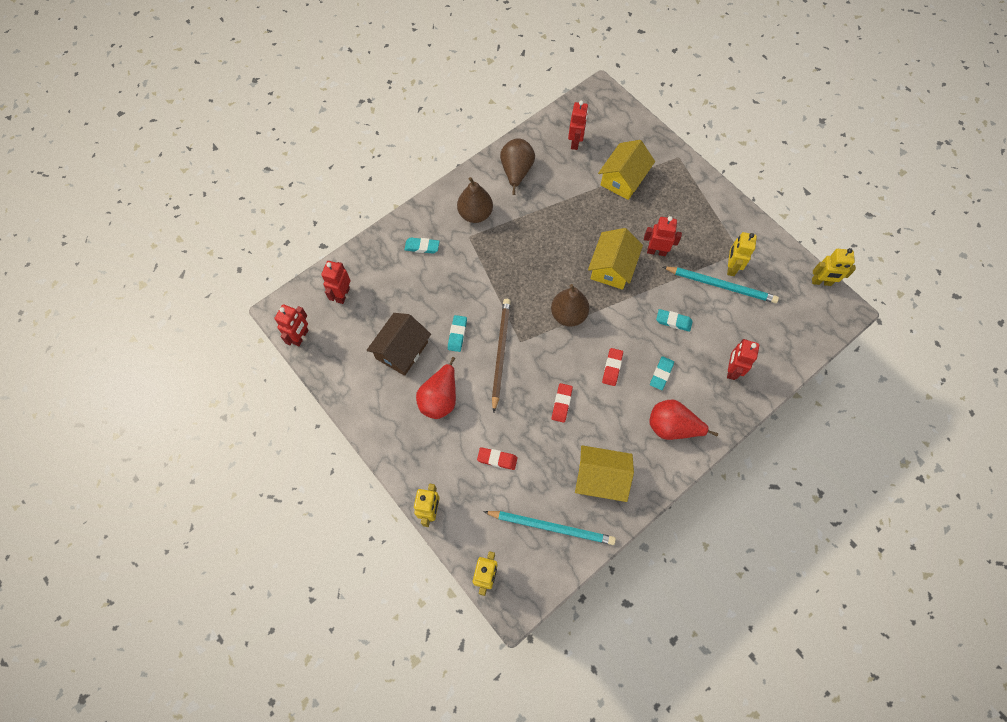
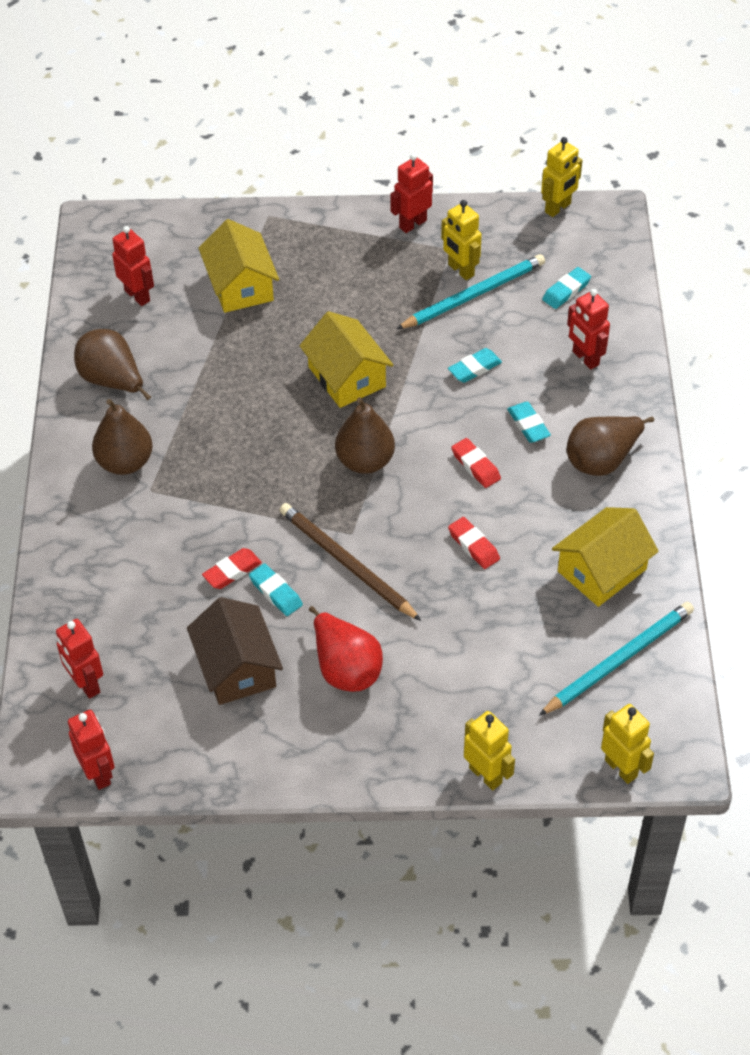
camera: 50 degrees left, 15 degrees down
(422, 247) = (110, 550): turquoise eraser -> turquoise eraser (566, 291)
(497, 459) = (483, 659): red eraser -> red eraser (232, 571)
(656, 251) = (369, 321): red robot -> red robot (412, 224)
(672, 427) = (602, 460): red pear -> brown pear

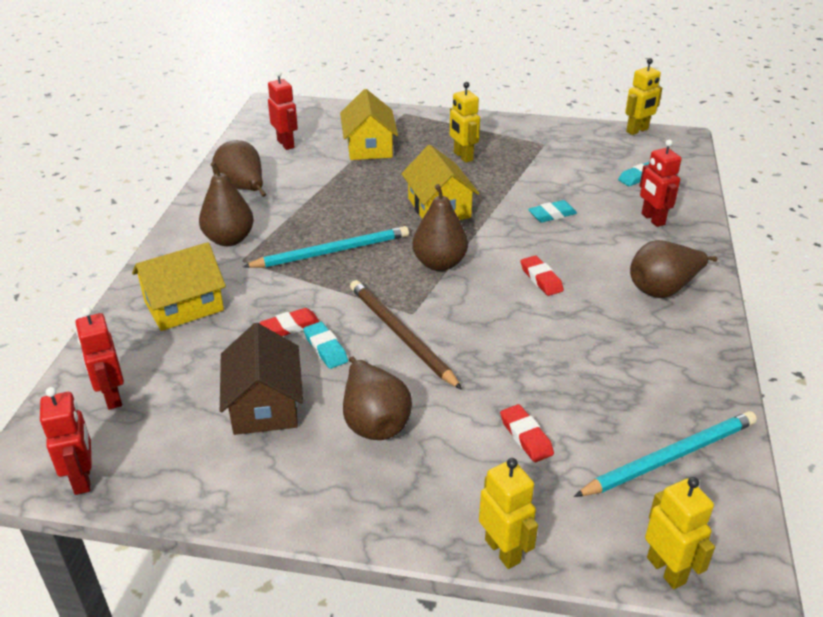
camera: 10 degrees right, 15 degrees down
(345, 668) = (374, 421): red pear -> brown pear
(412, 224) = (517, 128): red robot -> none
(460, 270) = (551, 156): yellow robot -> yellow robot (463, 156)
(473, 546) = (528, 337): red eraser -> red eraser (526, 436)
(474, 295) = (559, 171): turquoise pencil -> turquoise pencil (332, 251)
(528, 425) = (595, 257): turquoise eraser -> none
(602, 570) = (656, 374): yellow house -> yellow house (184, 306)

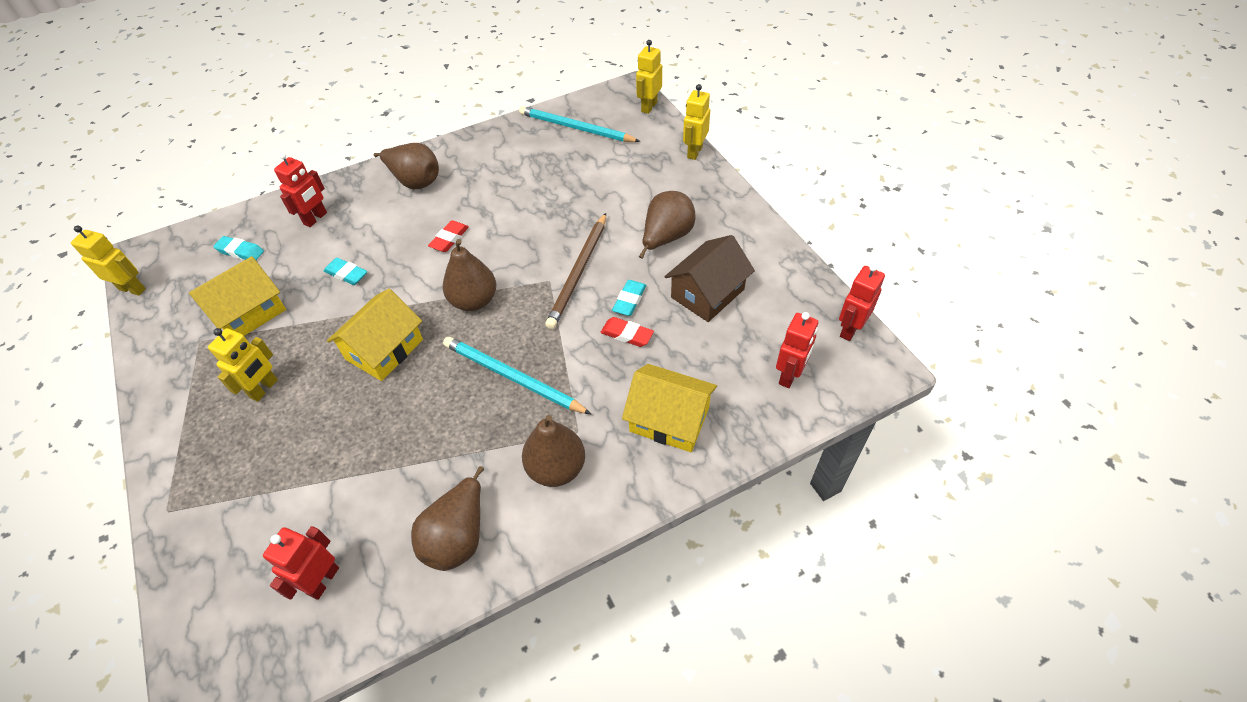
camera: 125 degrees left, 15 degrees up
(369, 147) = (284, 486): yellow house -> yellow house (249, 313)
(526, 436) = (613, 177): red eraser -> none

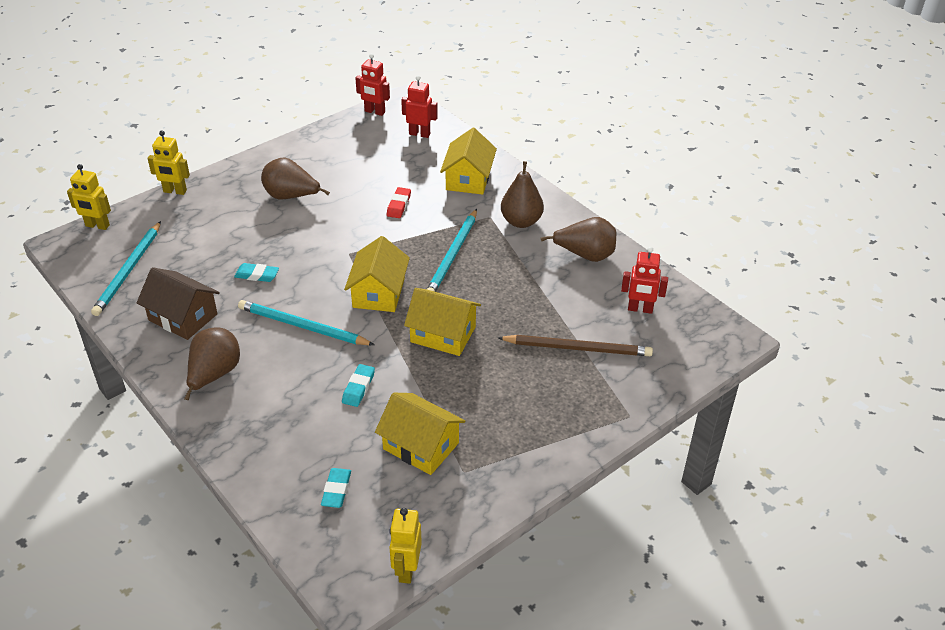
camera: 105 degrees left, 10 degrees down
(264, 389) = (503, 399): yellow robot -> none
(315, 218) = (279, 441): red robot -> none
(449, 239) = (302, 326): red eraser -> turquoise pencil
(474, 301) = (379, 293): brown pear -> yellow house
(578, 272) = (337, 238): brown pencil -> brown pencil (578, 348)
(629, 300) = (364, 208): turquoise eraser -> turquoise eraser (257, 275)
(707, 293) = (351, 171): brown house -> brown house (183, 317)

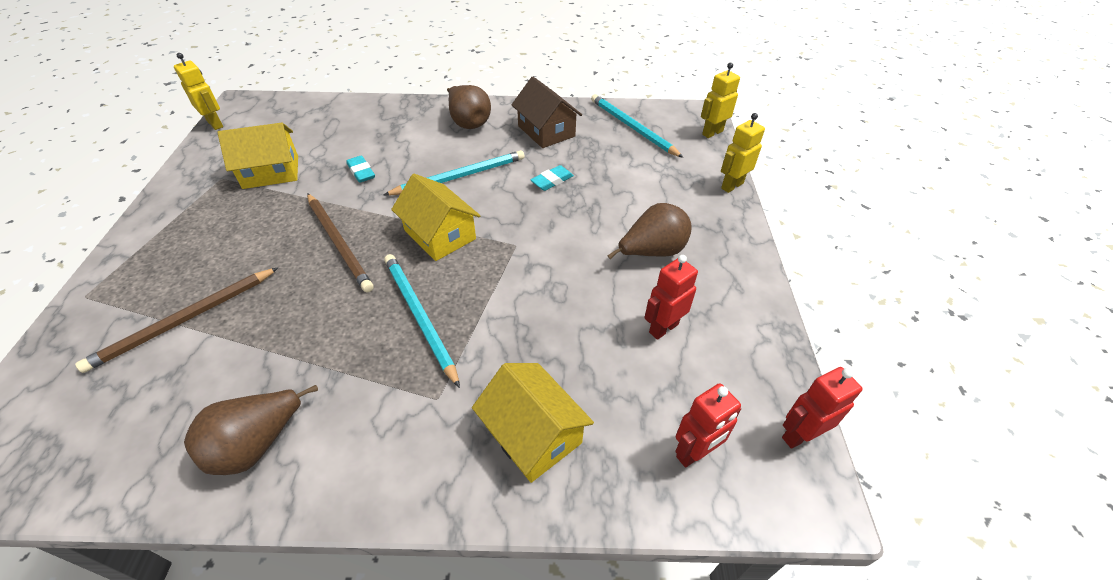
camera: 130 degrees right, 5 degrees up
(183, 317) = (546, 131): brown house -> brown house turned 75 degrees clockwise
(336, 490) = (304, 126): turquoise eraser -> none
(399, 205) = (551, 326): red eraser -> none
(443, 334) = (339, 243): yellow house -> brown pencil
(521, 221) = (391, 425): brown pear -> none
(640, 309) = (126, 421): red robot -> red robot (663, 328)

